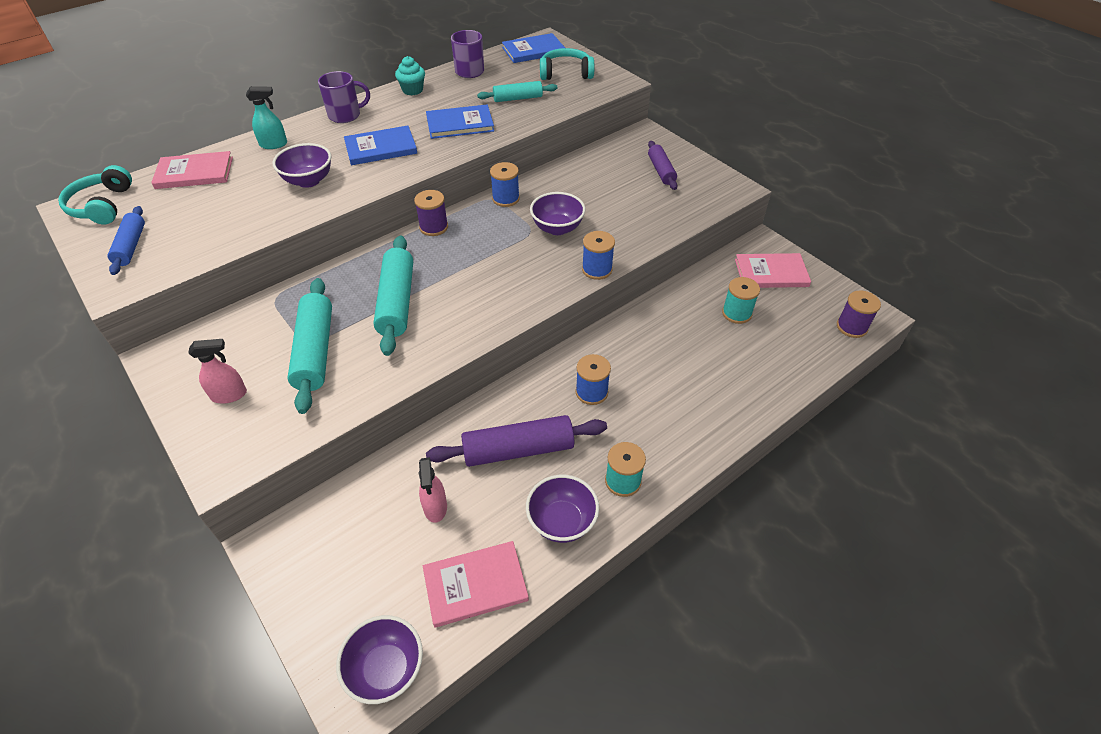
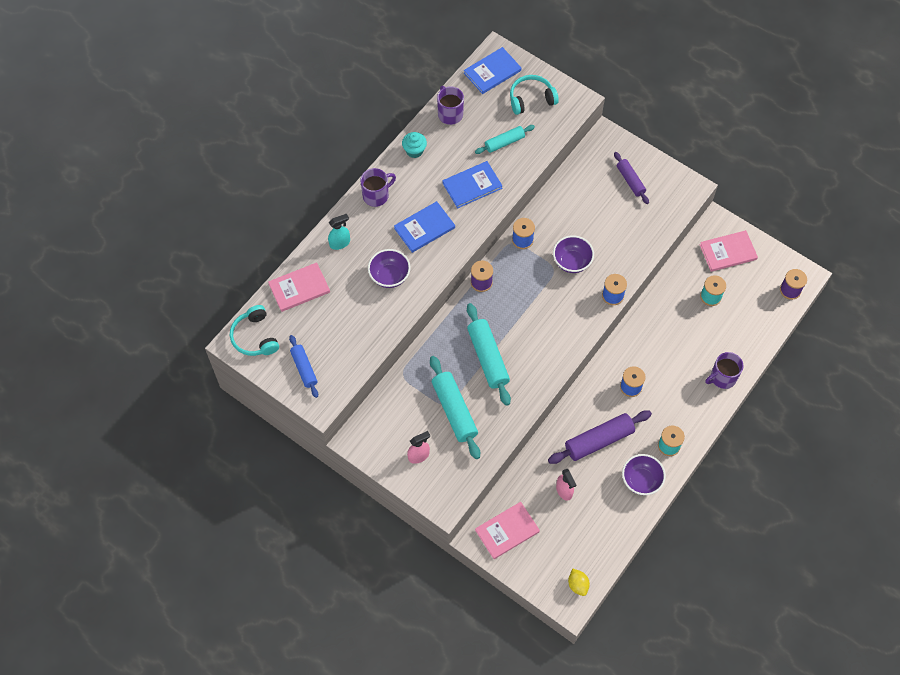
camera: 15 degrees left, 15 degrees up
(386, 669) = (578, 585): purple bowl -> yellow lemon
(475, 584) = (606, 529): pink book -> pink book (507, 531)
(731, 409) = (722, 377): none -> purple mug

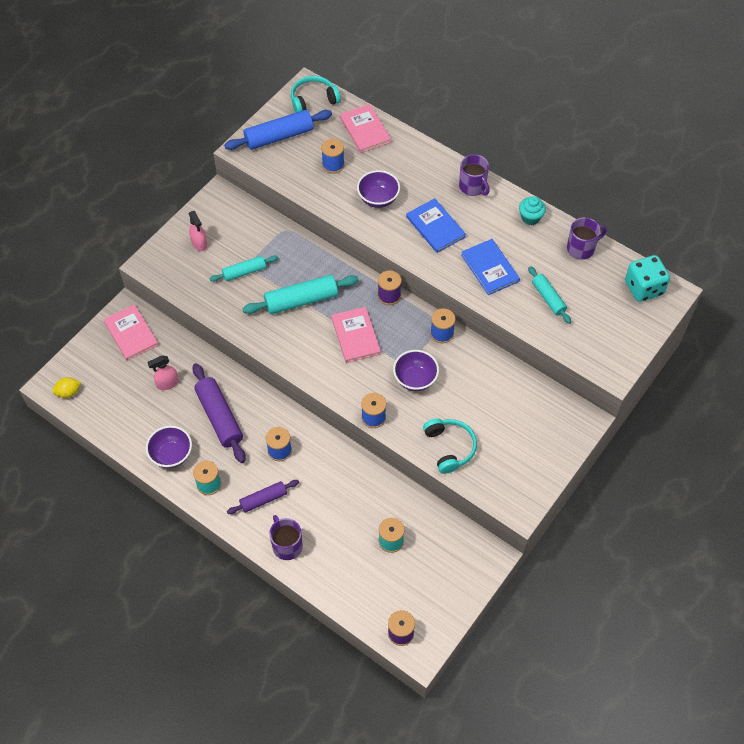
camera: 90 degrees right, 5 degrees down
(304, 368) = (279, 136): blue rolling pin -> blue rolling pin, size x1.64
(340, 243) = (415, 159): turquoise spray bottle -> none
(344, 317) = (333, 165): none -> blue spool
(454, 411) = (244, 272): turquoise rolling pin -> turquoise rolling pin, size x0.61
(492, 72) = (643, 288): blue book -> turquoise dice
(531, 99) = (610, 325): turquoise headphones -> turquoise headphones (449, 447)
(630, 181) = (525, 443): purple rolling pin -> purple rolling pin (263, 499)
(728, 252) = (451, 565): pink book -> pink book (356, 336)

